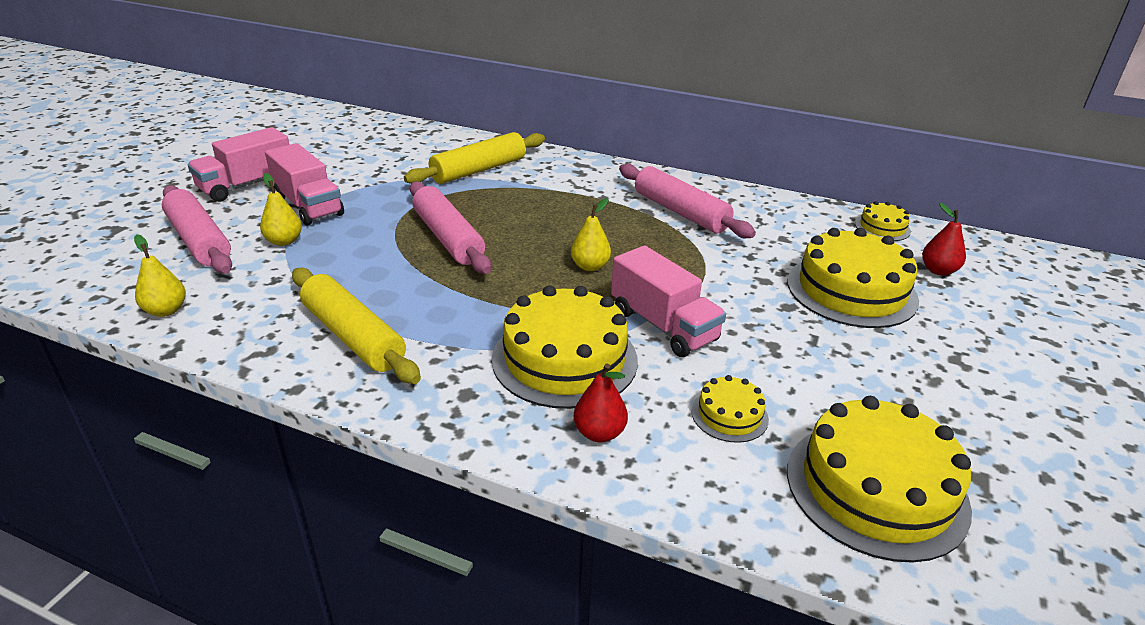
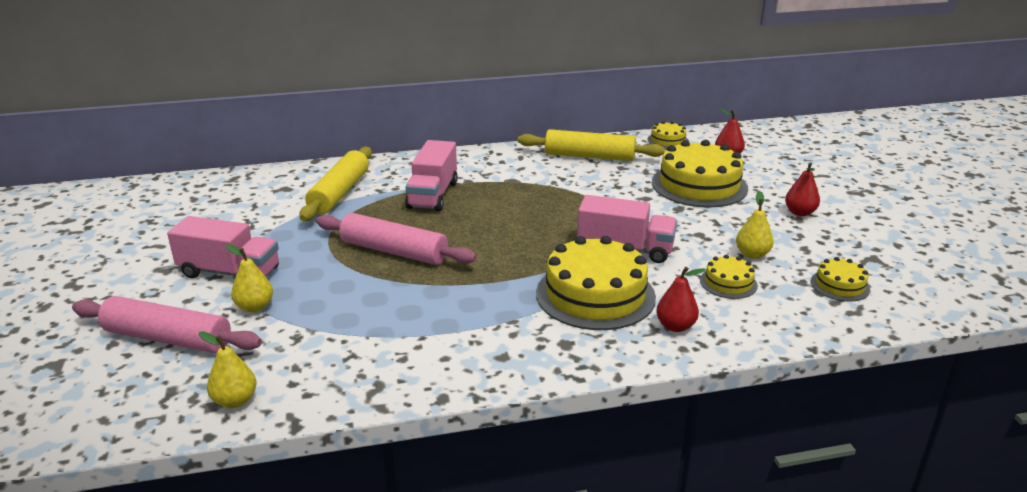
camera: 35 degrees left, 5 degrees down
(247, 185) = (135, 278): pink truck -> pink truck (433, 195)
(353, 336) = (430, 346): yellow rolling pin -> yellow rolling pin (589, 156)
(590, 266) = (527, 231): yellow pear -> yellow pear (752, 254)
(681, 212) = (536, 173): pink rolling pin -> none
(876, 488) = (840, 285): yellow cake -> yellow cake, size x0.48
(946, 374) = (800, 213): none -> red pear

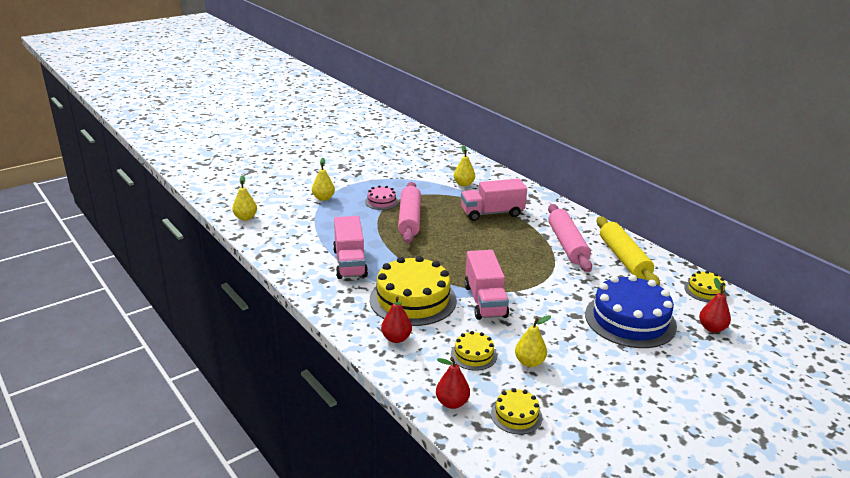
camera: 65 degrees right, 0 degrees up
(167, 338) = (284, 187): pink rolling pin -> pink rolling pin (567, 244)
(230, 272) = (350, 182): pink truck -> pink truck (350, 263)
(322, 261) = (381, 202): none -> pink cake
(339, 193) = (463, 184): yellow rolling pin -> yellow pear
(699, 185) = (630, 320): yellow cake -> blue cake
(800, 213) = (634, 383): red pear -> red pear (452, 403)

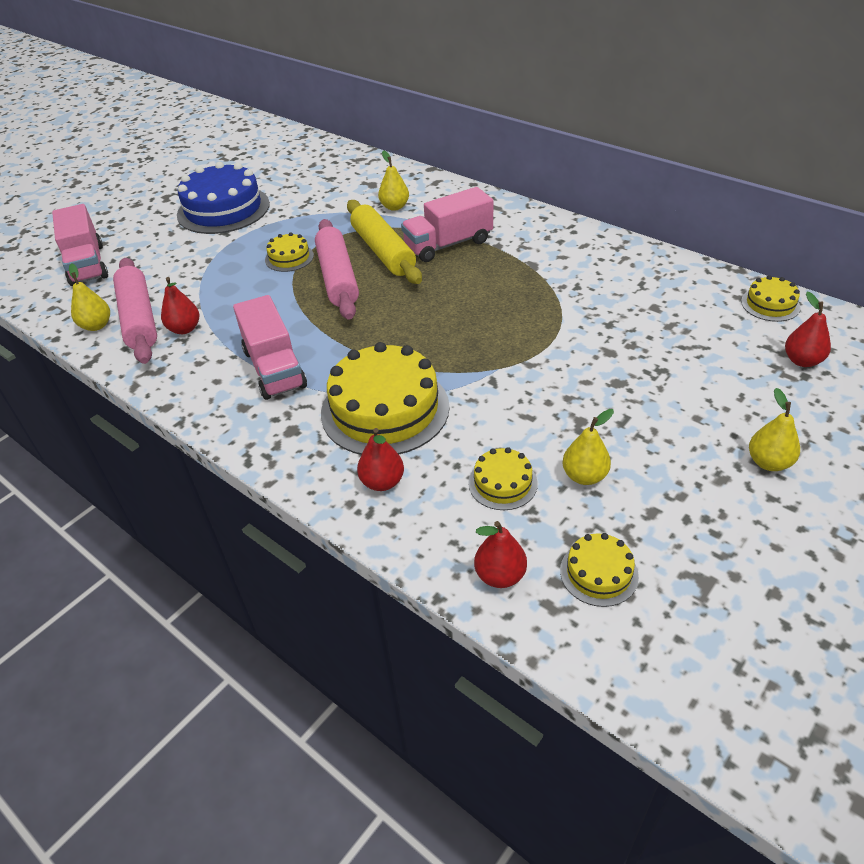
camera: 10 degrees left, 15 degrees up
(300, 230) = (184, 329): none -> red pear
(323, 198) = (204, 269): yellow pear -> yellow pear (768, 462)
(381, 202) = (289, 258): pink cake -> yellow cake
(485, 301) = (487, 388): pink truck -> pink truck (87, 265)
(567, 244) = (566, 272): pink rolling pin -> pink rolling pin (139, 319)
(624, 259) = (648, 278): yellow rolling pin -> yellow rolling pin (383, 251)
(630, 320) = (693, 373): blue cake -> blue cake (223, 209)

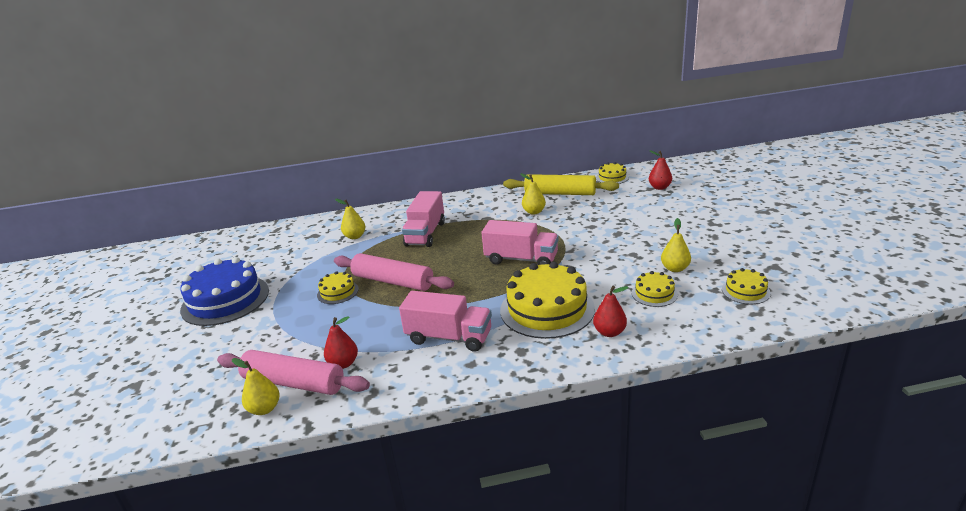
camera: 50 degrees left, 15 degrees down
(87, 265) = (168, 390): pink truck -> pink truck (521, 259)
(383, 251) = (394, 256): yellow rolling pin -> yellow rolling pin (560, 193)
(500, 575) = (721, 320): red pear -> none
(768, 462) = (716, 221): yellow pear -> yellow pear (534, 212)

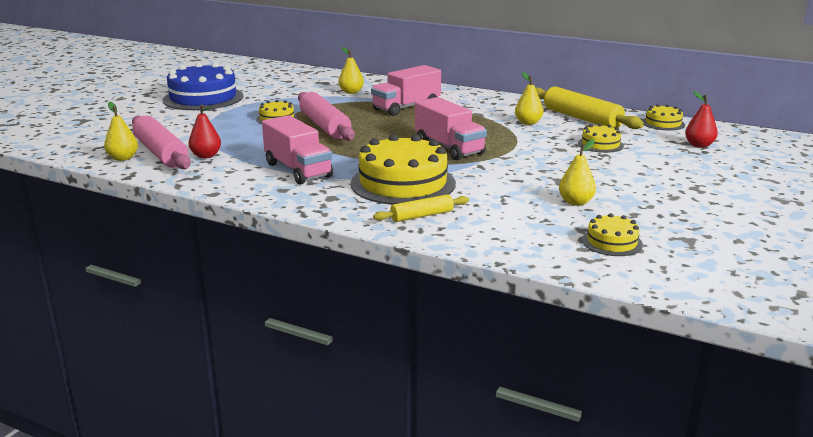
camera: 35 degrees right, 5 degrees down
(609, 332) = (422, 216): red pear -> yellow rolling pin
(654, 293) = (516, 209): yellow cake -> yellow cake (600, 144)

